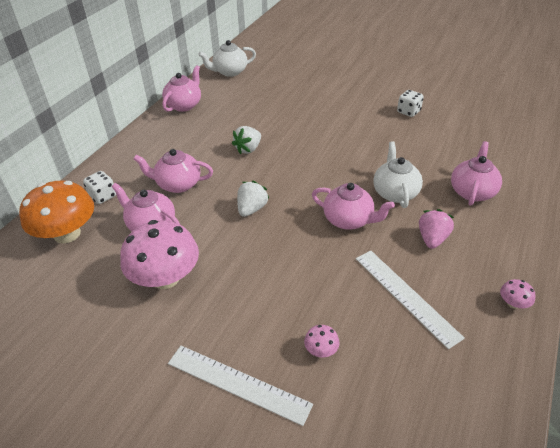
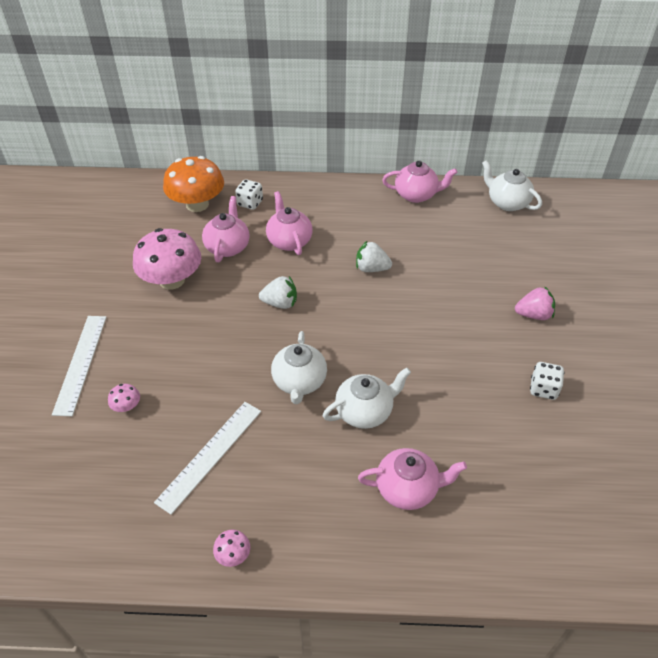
camera: 65 degrees right, 5 degrees up
(349, 220) = (299, 382): pink teapot -> white teapot
(432, 239) = (303, 462): pink strawberry -> pink strawberry (533, 315)

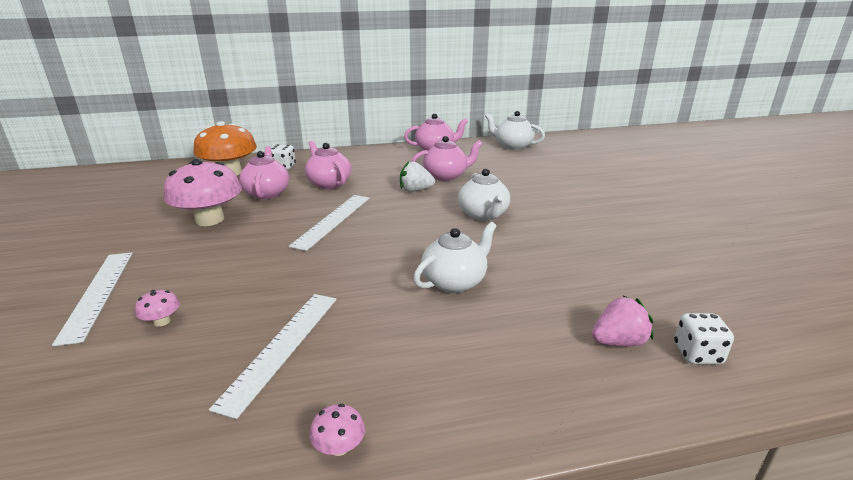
camera: 15 degrees left, 20 degrees down
(280, 303) = (332, 220): white strawberry -> white ruler
(299, 382) = (373, 271): white teapot -> white teapot (483, 215)
(408, 489) = (535, 335): pink teapot -> pink teapot (446, 176)
(533, 315) = (577, 199): pink strawberry -> pink strawberry (618, 342)
(543, 389) = (620, 241): white dice -> white dice (697, 354)

